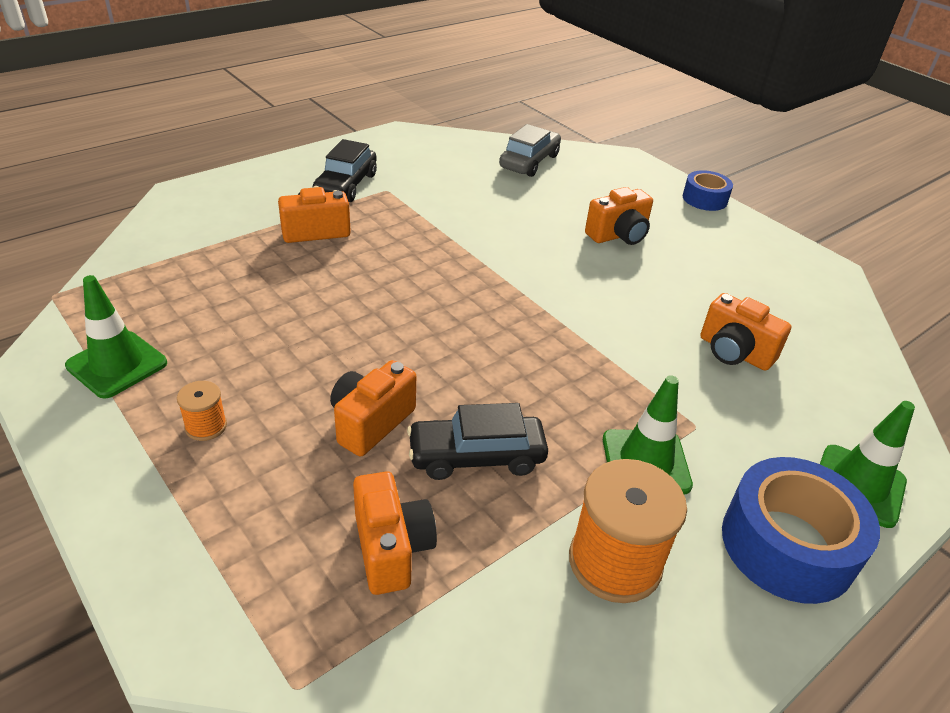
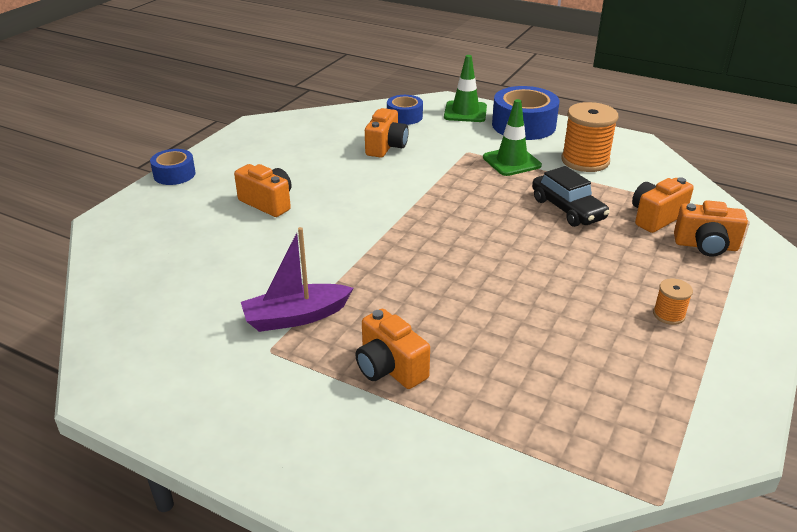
camera: 110 degrees left, 5 degrees down
(117, 364) = (676, 393): green traffic cone -> none
(346, 185) = (277, 385): black car -> none
(371, 422) = (586, 251): orange camera -> orange camera (705, 246)
(417, 209) = (296, 317): none -> purple boat
(529, 161) = (143, 274): grey car -> none
(843, 404) = (404, 116): none -> blue tape

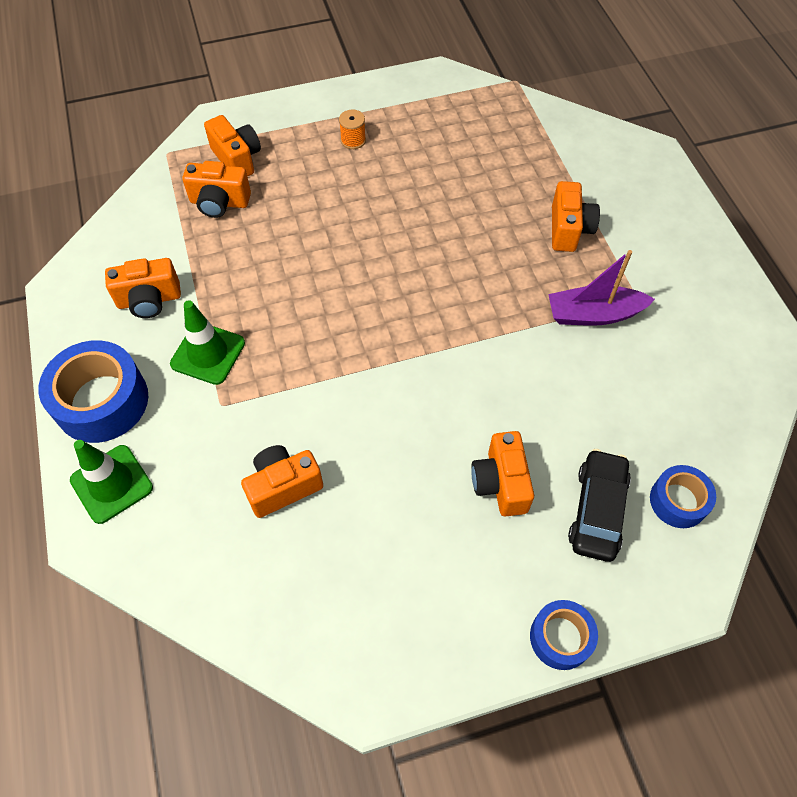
camera: 135 degrees left, 25 degrees up
(296, 317) = (594, 314): purple boat -> purple boat turned 150 degrees clockwise
(404, 116) = (184, 538): blue tape -> blue tape (678, 501)
(567, 209) = (263, 260): black car -> black car (597, 510)
(585, 161) = (149, 300): orange spool -> orange camera

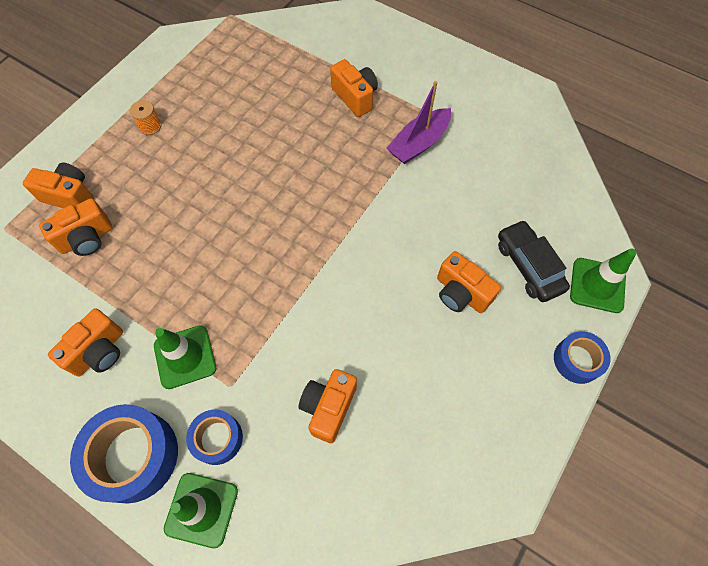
camera: 40 degrees left, 5 degrees up
(657, 585) = (597, 285): none -> green traffic cone
(678, 501) = (564, 225): blue tape -> blue tape (217, 438)

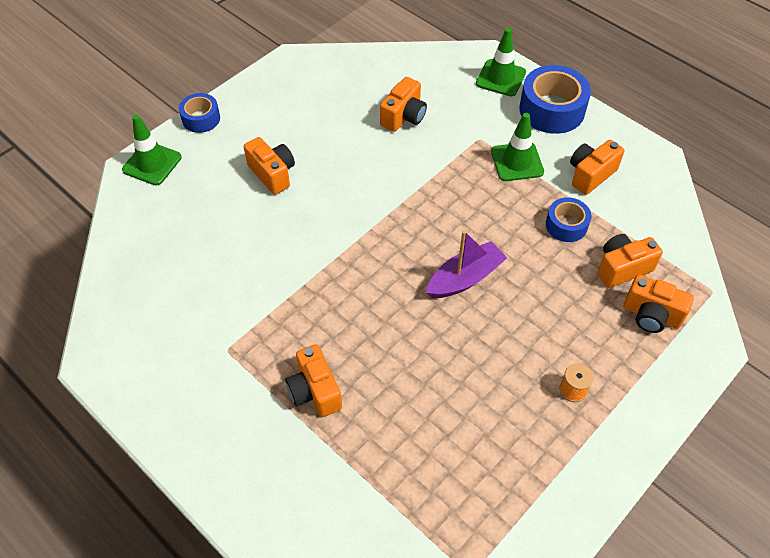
camera: 170 degrees left, 10 degrees down
(217, 438) = (489, 111): blue tape -> blue tape (566, 225)
(419, 143) = (258, 318): purple boat -> purple boat (465, 278)
(528, 266) = (203, 186): black car -> none

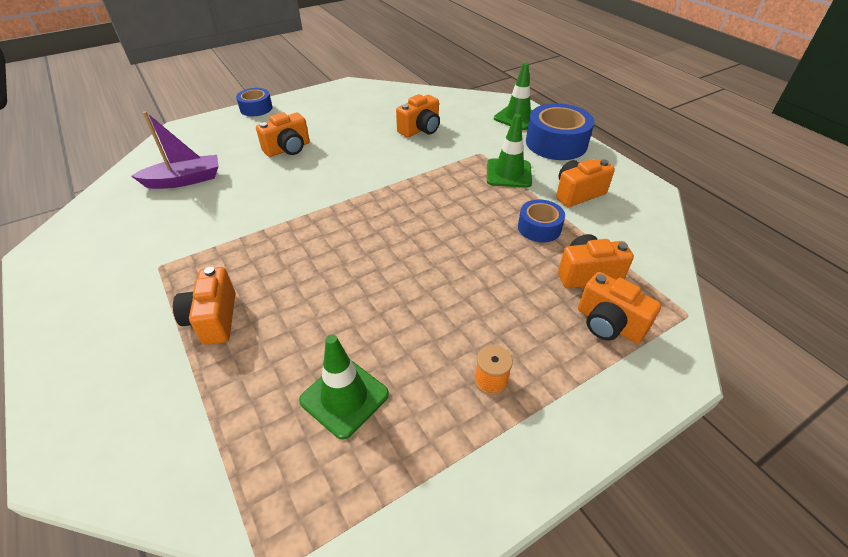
camera: 15 degrees right, 10 degrees down
(152, 163) = (198, 128): green traffic cone -> green traffic cone (344, 397)
(272, 174) = (288, 149): orange camera -> orange camera turned 75 degrees clockwise
(465, 278) = (417, 252): purple boat -> purple boat (184, 180)

